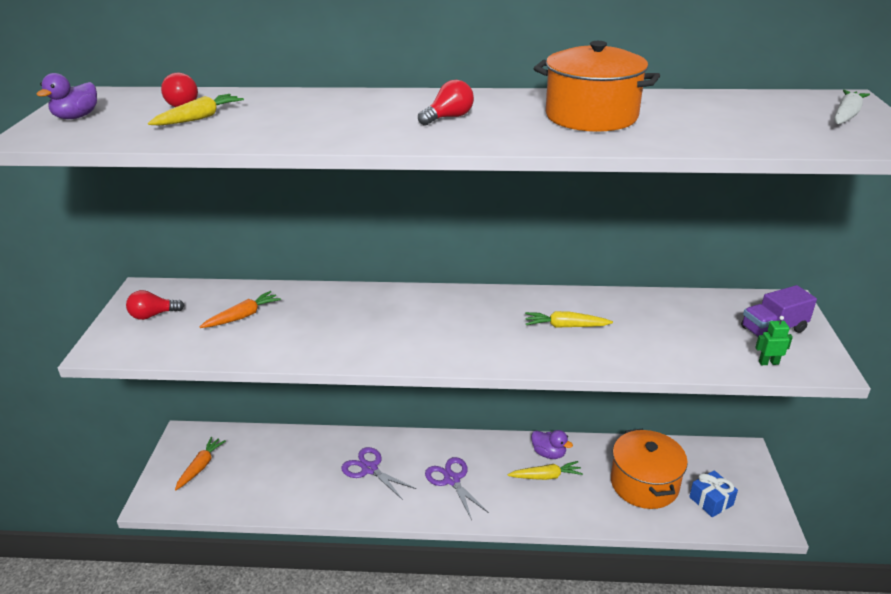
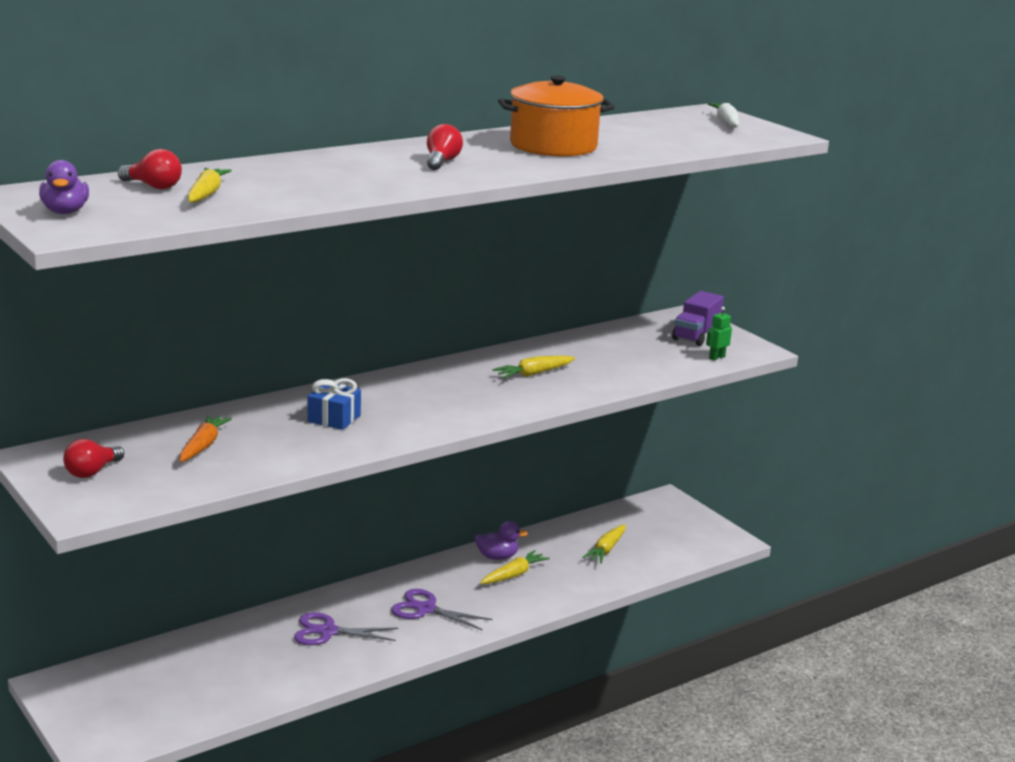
camera: 40 degrees left, 10 degrees down
(201, 466) = (118, 701): orange carrot -> none
(644, 484) = (606, 549): orange pot -> yellow carrot
(711, 501) = (672, 542): blue gift -> blue gift (334, 418)

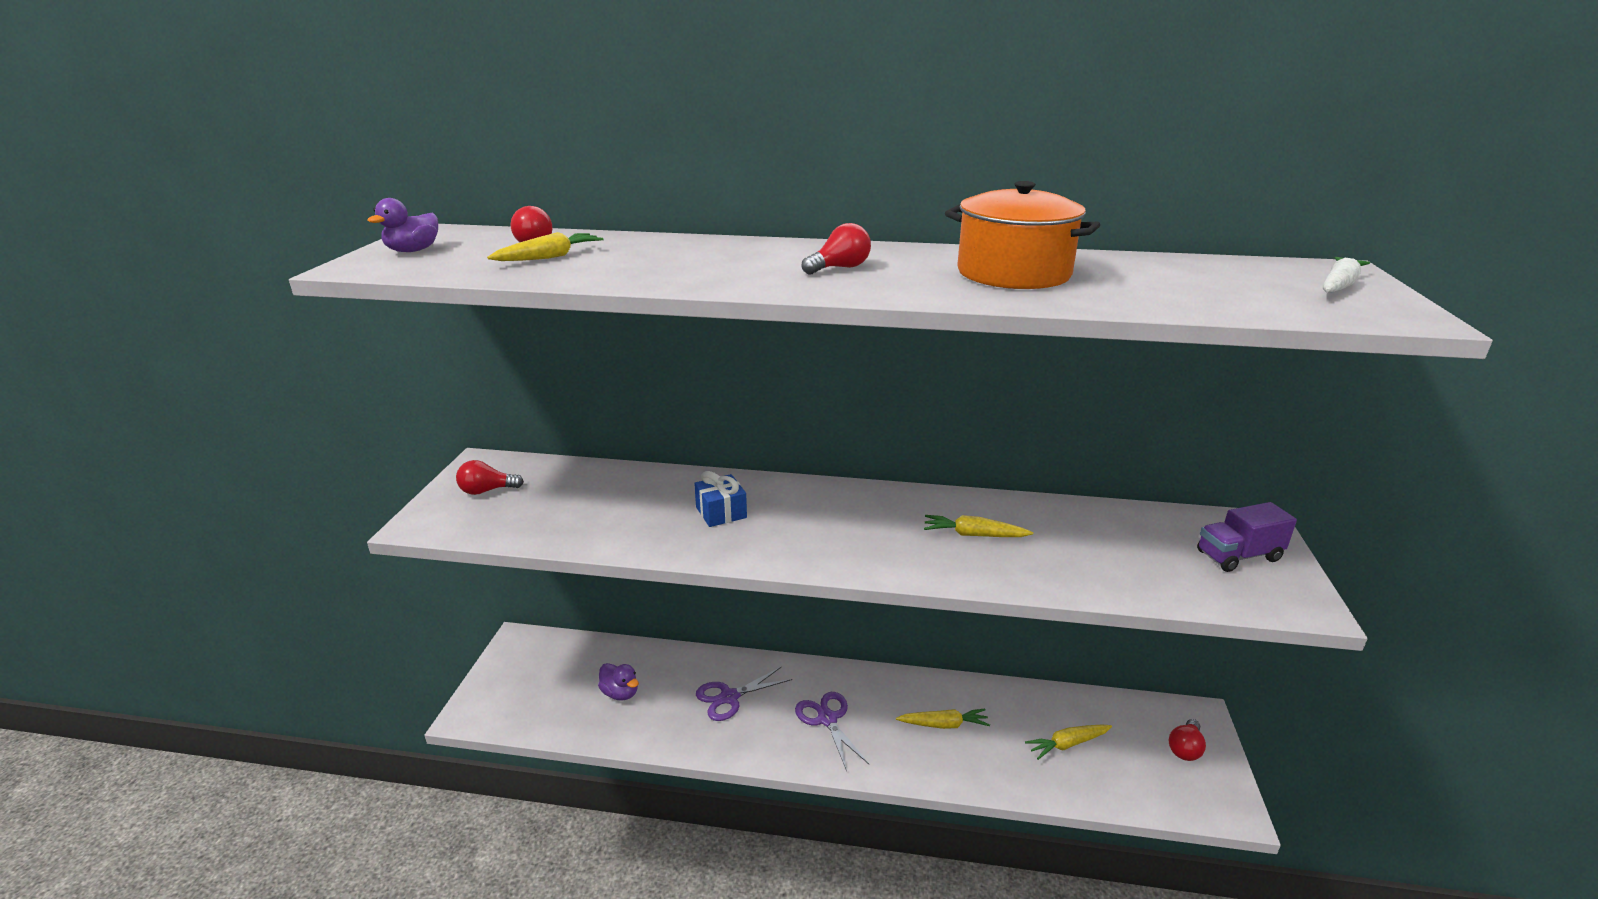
camera: 45 degrees right, 5 degrees up
(203, 446) = (589, 498): orange carrot -> none
(327, 631) = (729, 697): purple scissors -> purple scissors turned 75 degrees counterclockwise
(497, 557) = (949, 696): purple duck -> purple duck (620, 693)
(676, 521) = (1185, 749): none -> red light bulb
(716, 357) = (1231, 596): green robot -> none

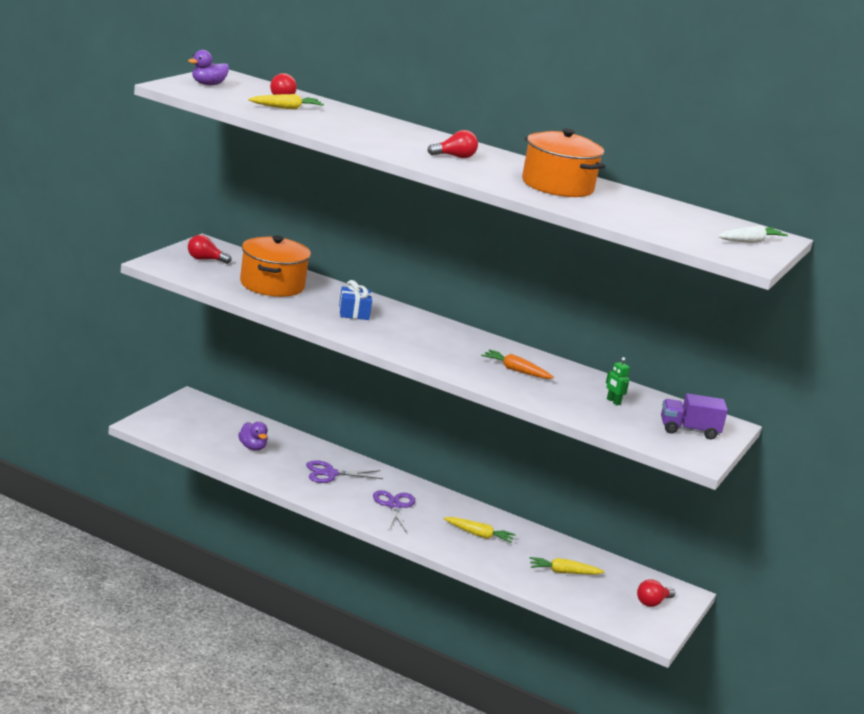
camera: 15 degrees right, 5 degrees down
(593, 503) = (272, 285): none -> orange pot
(974, 535) = (516, 370): yellow carrot -> orange carrot
(1118, 542) = (613, 401): none -> green robot

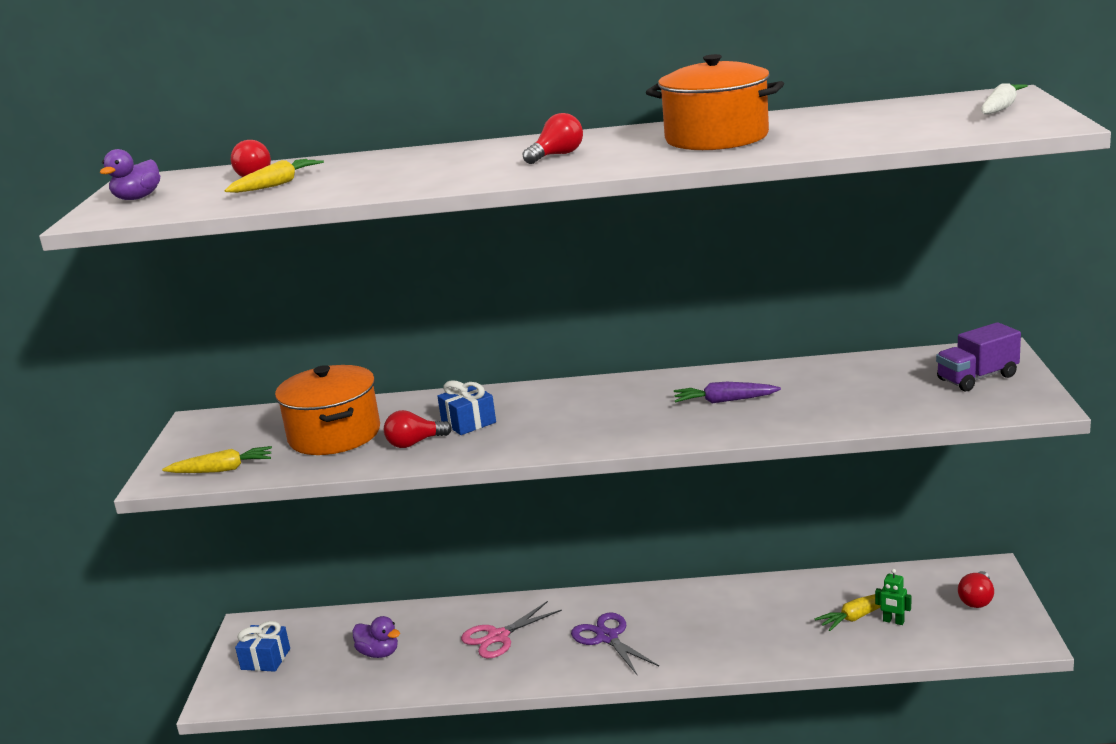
camera: 20 degrees left, 0 degrees up
(186, 419) = (265, 659): none -> blue gift
(205, 259) = (217, 442): red light bulb -> red light bulb (414, 443)
(330, 473) = (498, 637): purple scissors -> pink scissors
(479, 535) = (729, 621): yellow carrot -> yellow carrot (222, 470)
(516, 370) = (724, 401): orange carrot -> purple carrot
(613, 401) = (864, 385): green robot -> green robot (893, 621)

